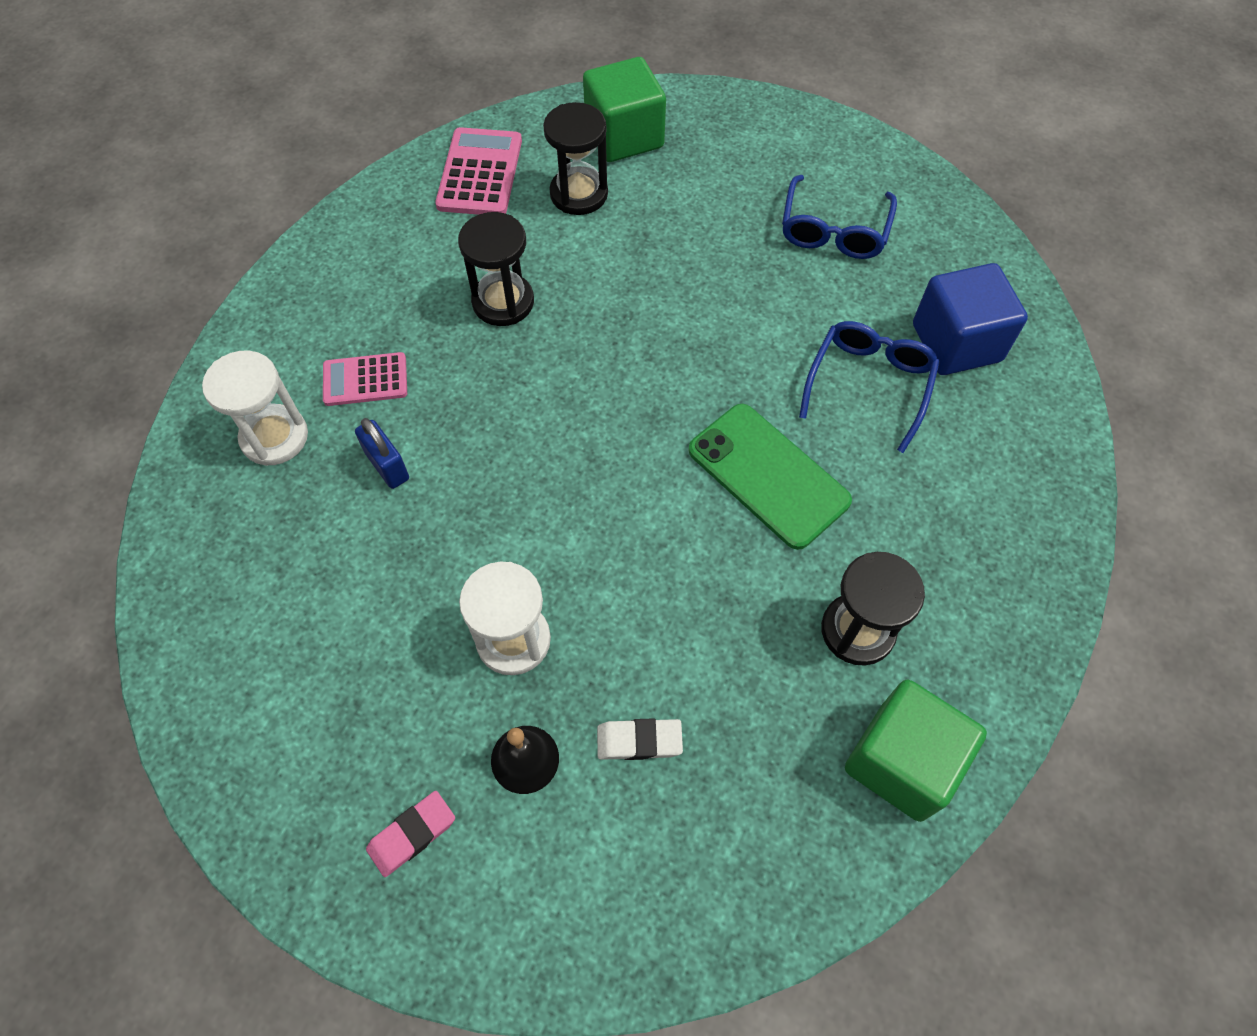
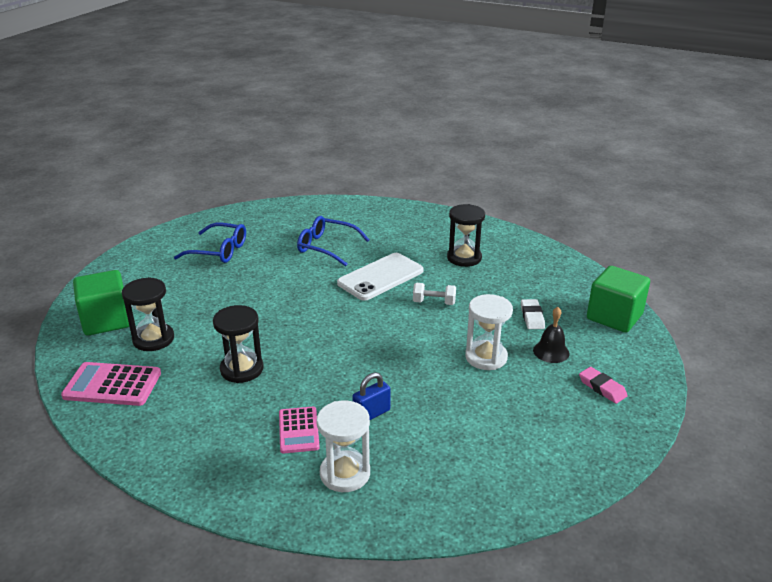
camera: 90 degrees left, 30 degrees down
(685, 564) = (434, 302): none -> white dumbbell
(768, 476) = (380, 277): green phone -> white phone
(901, 761) = (523, 251): green cube -> green cube (614, 317)
(956, 343) = (304, 223): blue cube -> none

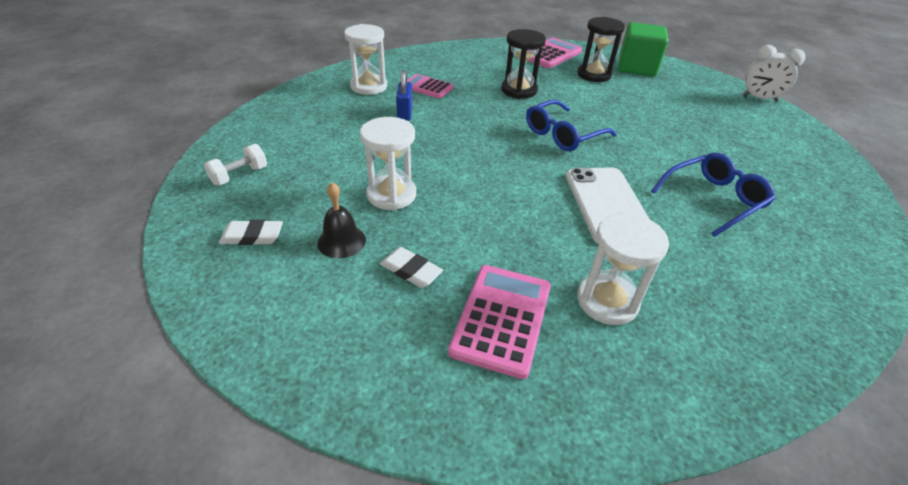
camera: 125 degrees right, 10 degrees up
(131, 252) = (759, 98): none -> white clock
(218, 251) = (739, 135): blue glasses -> blue glasses (563, 134)
(434, 302) = (518, 214): white dumbbell -> white dumbbell (240, 175)
(464, 258) = (607, 301): black hourglass -> white hourglass
(518, 279) = (502, 319): none -> pink calculator
(602, 388) = (252, 236): pink eraser -> white eraser
(614, 317) = (316, 353): green cube -> none

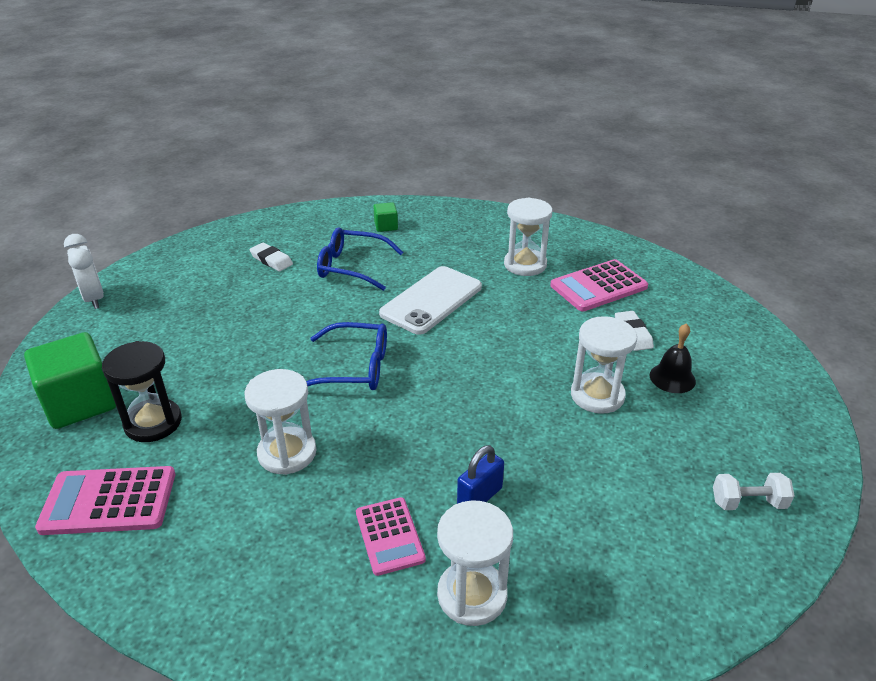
camera: 135 degrees left, 5 degrees down
(252, 236) = (751, 420): white eraser -> white eraser (271, 260)
(519, 90) = (287, 453): black hourglass -> white hourglass
(796, 264) = (386, 226): none -> green cube

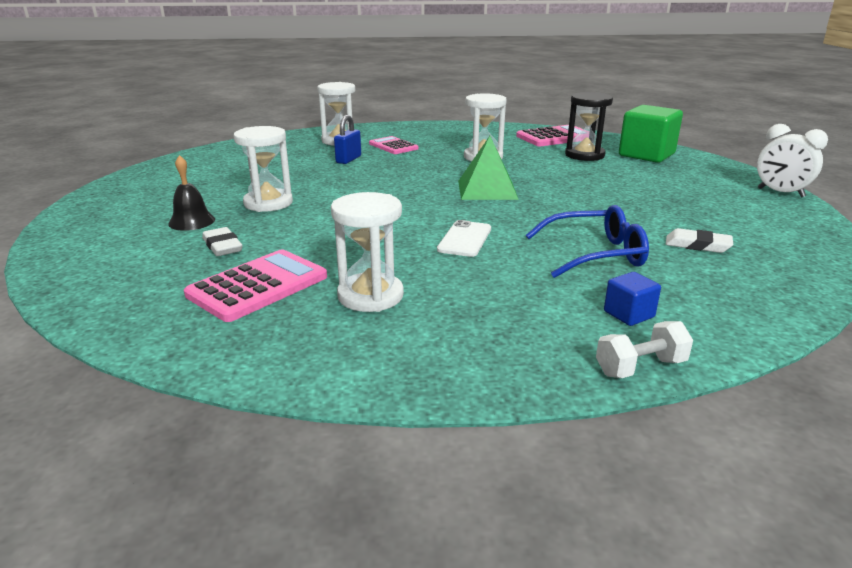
camera: 160 degrees right, 10 degrees down
(353, 368) = (487, 189): blue glasses -> green pyramid
(386, 226) = (628, 314): green cube -> blue cube
(431, 300) = (464, 239): white phone -> white phone, size x0.59
(748, 503) = (166, 177): white dumbbell -> white dumbbell (640, 367)

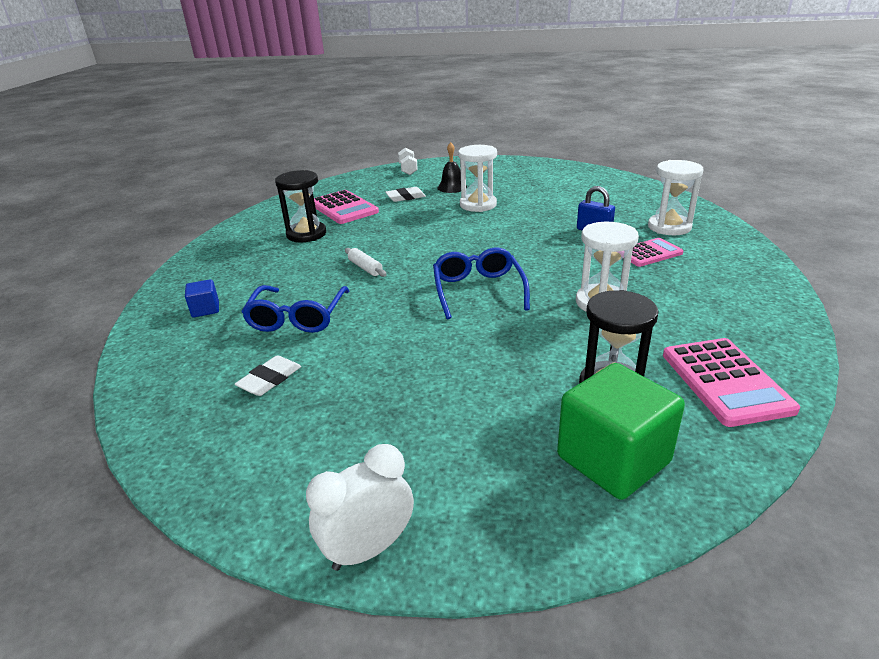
camera: 105 degrees right, 5 degrees up
(370, 296) = (306, 234): white hourglass -> black hourglass
(464, 239) = (365, 268): white phone -> white rolling pin
(487, 189) = (478, 290): green pyramid -> blue glasses
(640, 367) = (157, 299): white dumbbell -> white dumbbell (408, 170)

